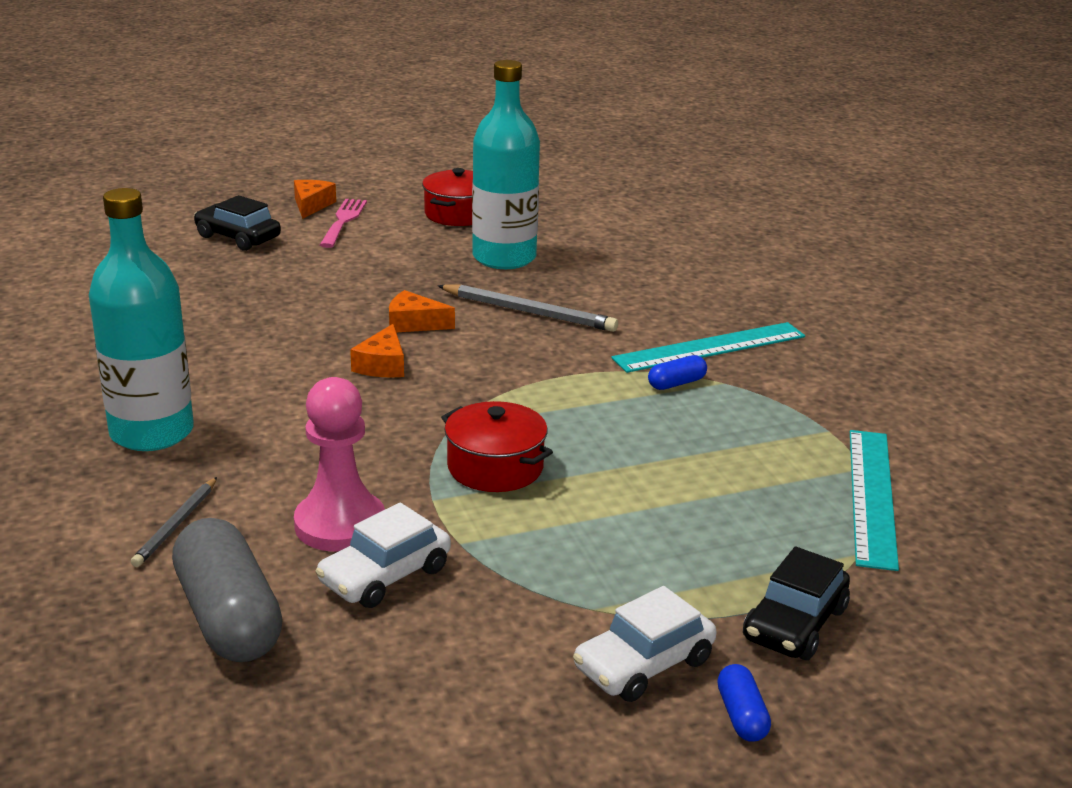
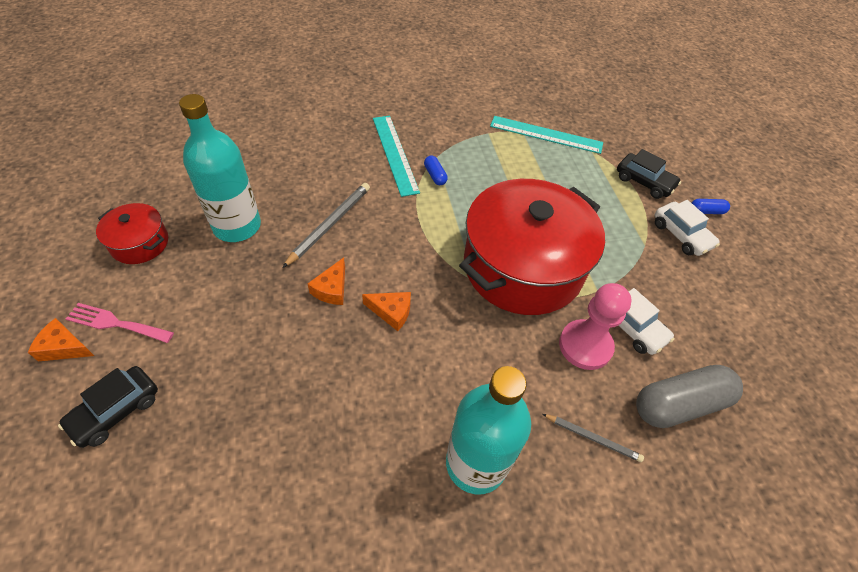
camera: 85 degrees left, 25 degrees up
(495, 467) = (523, 266): red pot -> red pot, size x2.20

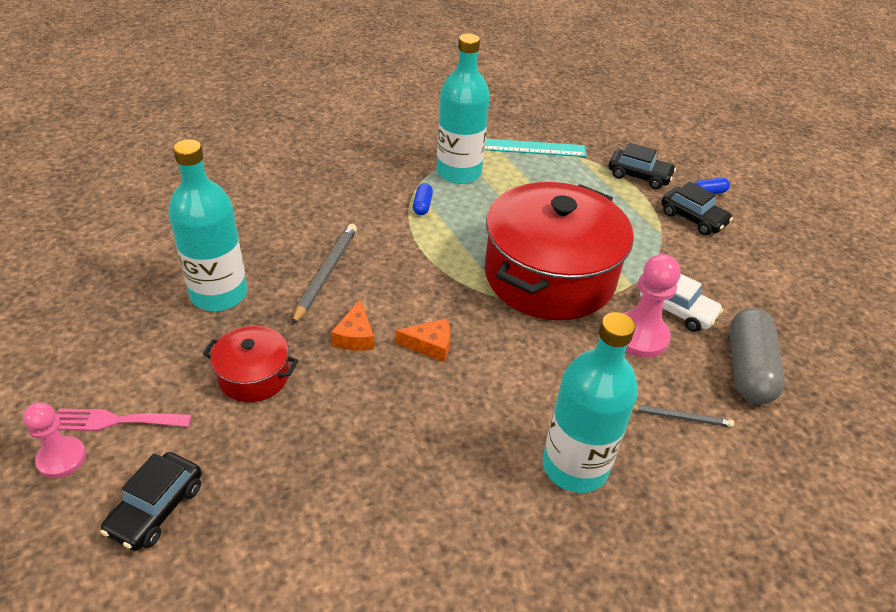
camera: 15 degrees left, 10 degrees down
(64, 347) = (61, 458): orange cheese -> pink pawn
(140, 243) = (108, 333): red pot -> red pot (254, 376)
(395, 154) = (369, 191): turquoise ruler -> none
(435, 175) = (422, 205): blue capsule -> blue capsule turned 45 degrees clockwise
(478, 149) = (459, 172): none -> turquoise bottle
(679, 404) = (748, 369): grey capsule -> grey capsule turned 45 degrees counterclockwise
(681, 235) = (693, 218): white car -> black car

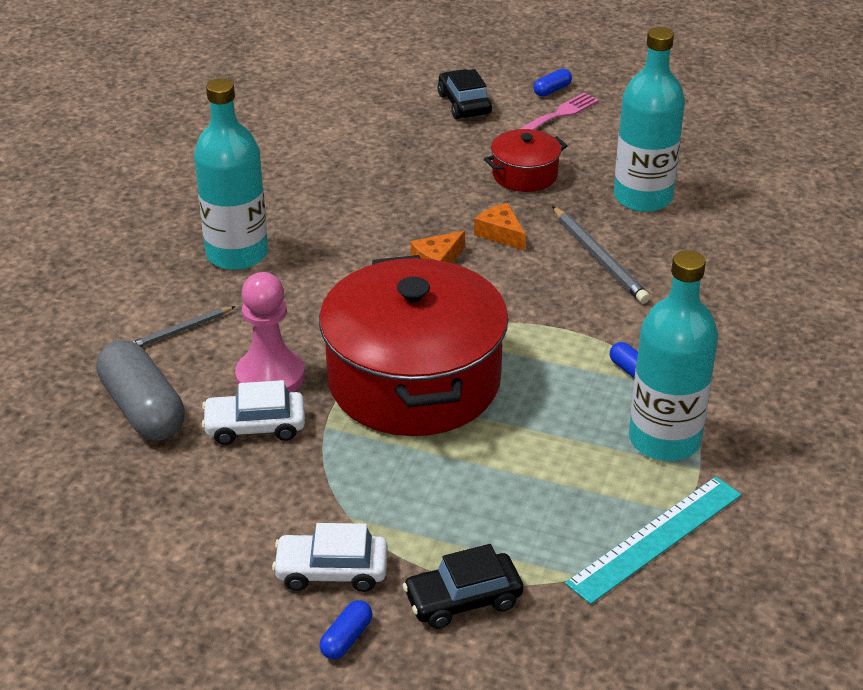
camera: 140 degrees right, 5 degrees down
(61, 458) = (552, 90): pink pawn -> blue capsule
(693, 218) = (331, 571): black car -> white car

